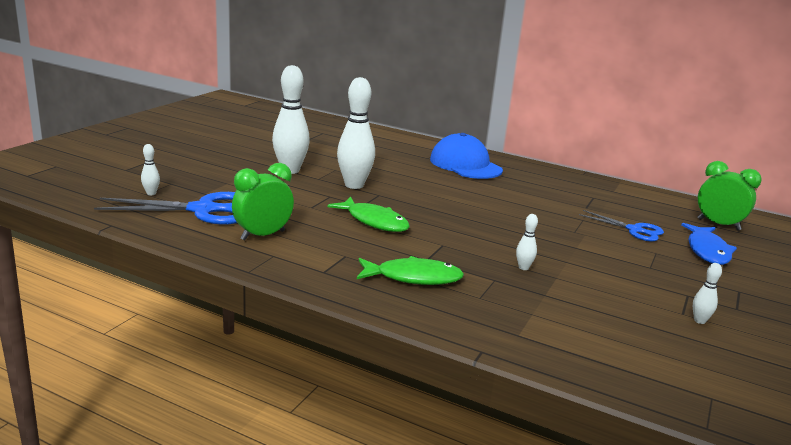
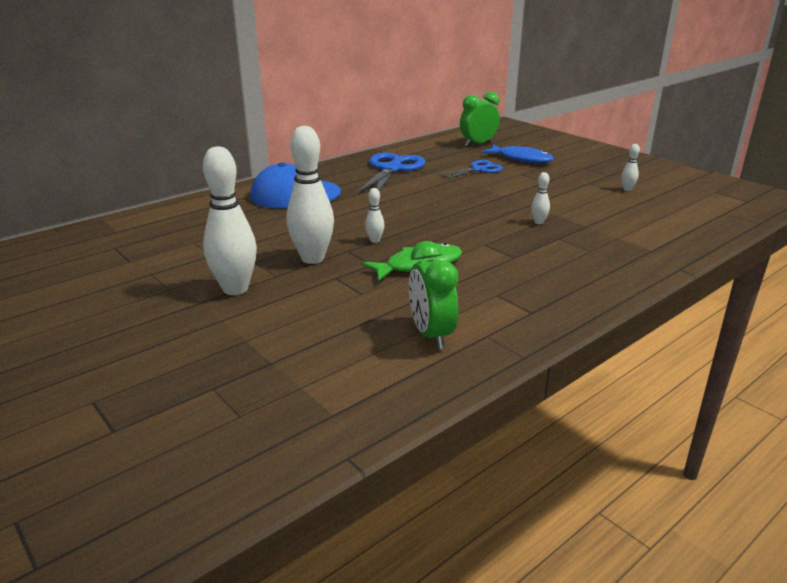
camera: 65 degrees left, 5 degrees up
(151, 193) = (243, 410): white bowling pin -> white bowling pin (375, 240)
(203, 210) = (333, 369): blue scissors -> blue scissors (392, 169)
(413, 278) = (551, 270): green fish -> none

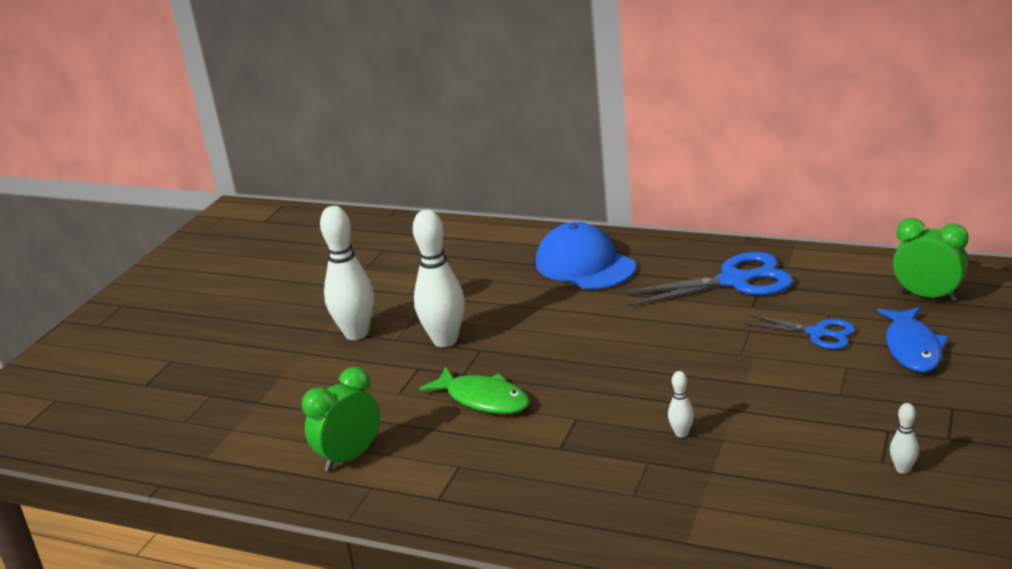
camera: 65 degrees right, 0 degrees up
(375, 240) = (517, 354): white bowling pin -> none

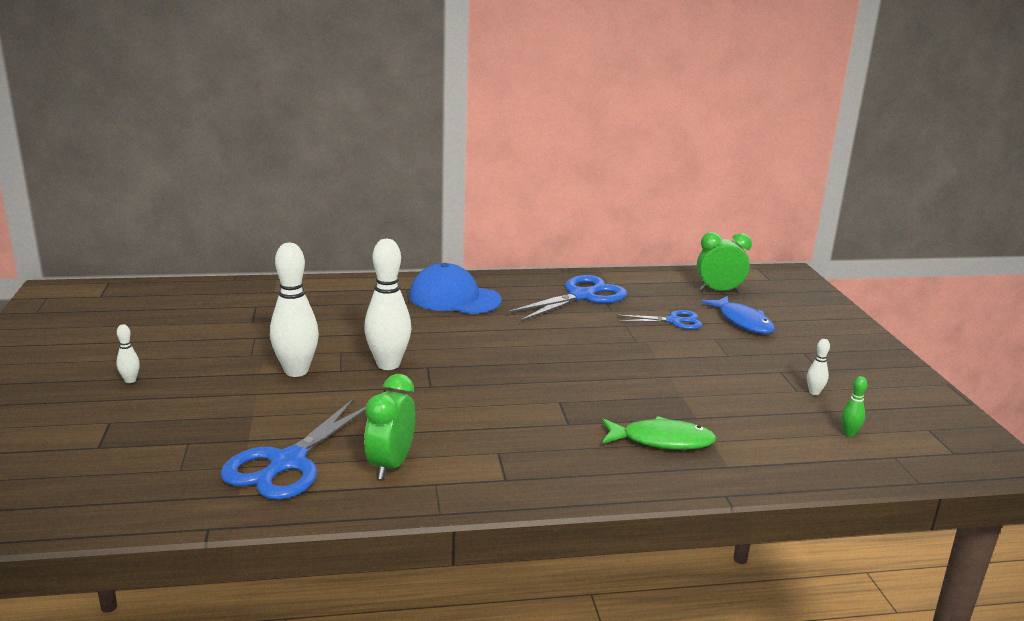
camera: 35 degrees left, 5 degrees down
(268, 434) = (287, 463): none -> blue scissors
(483, 399) = (468, 401): green fish -> green fish (662, 441)
(681, 433) = (649, 397): white bowling pin -> white bowling pin (130, 380)
(888, 537) = (849, 433): none -> green bowling pin

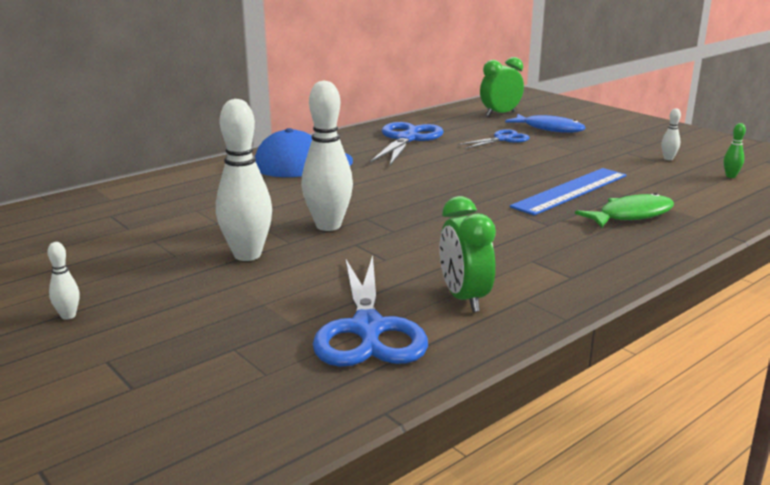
camera: 30 degrees left, 0 degrees up
(647, 397) = (571, 191): none -> blue ruler

